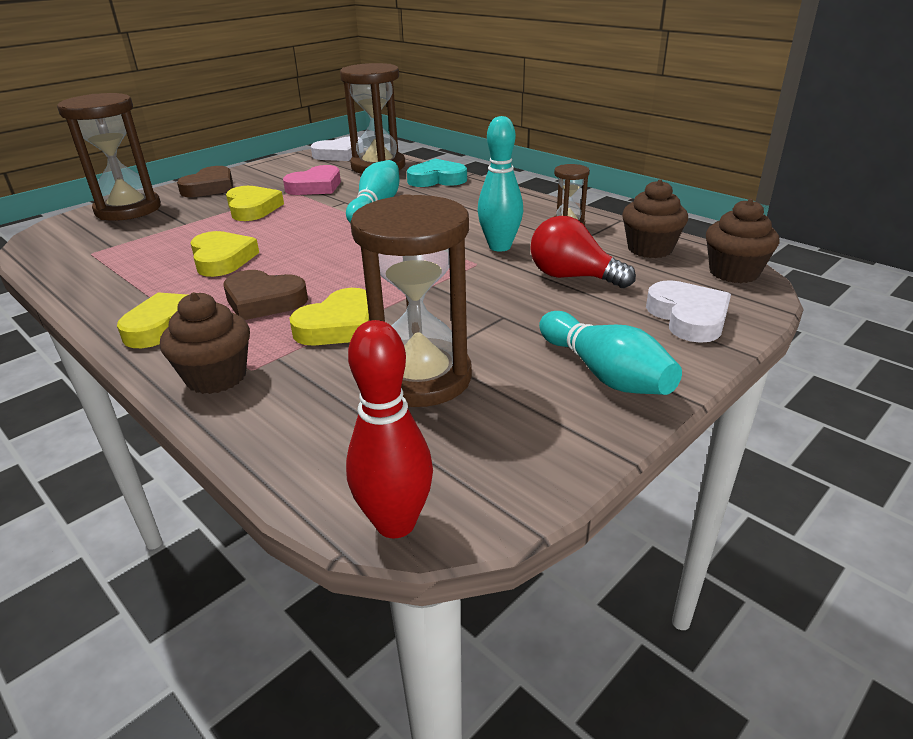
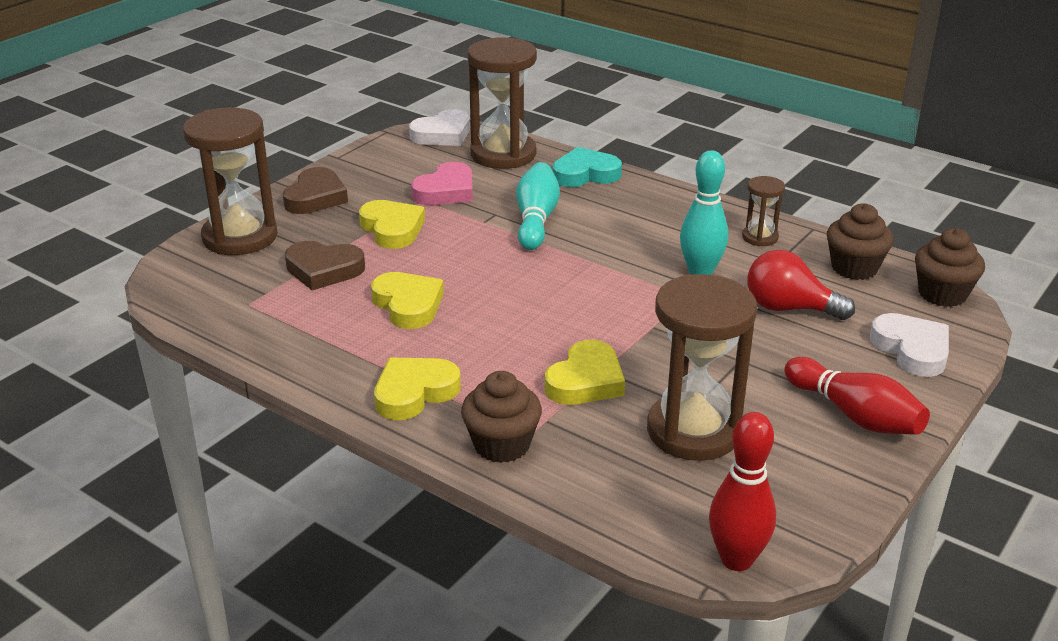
camera: 10 degrees left, 0 degrees up
(264, 301) = (490, 356): brown heart -> brown heart (324, 270)
(604, 373) = (854, 415): turquoise bowling pin -> red bowling pin

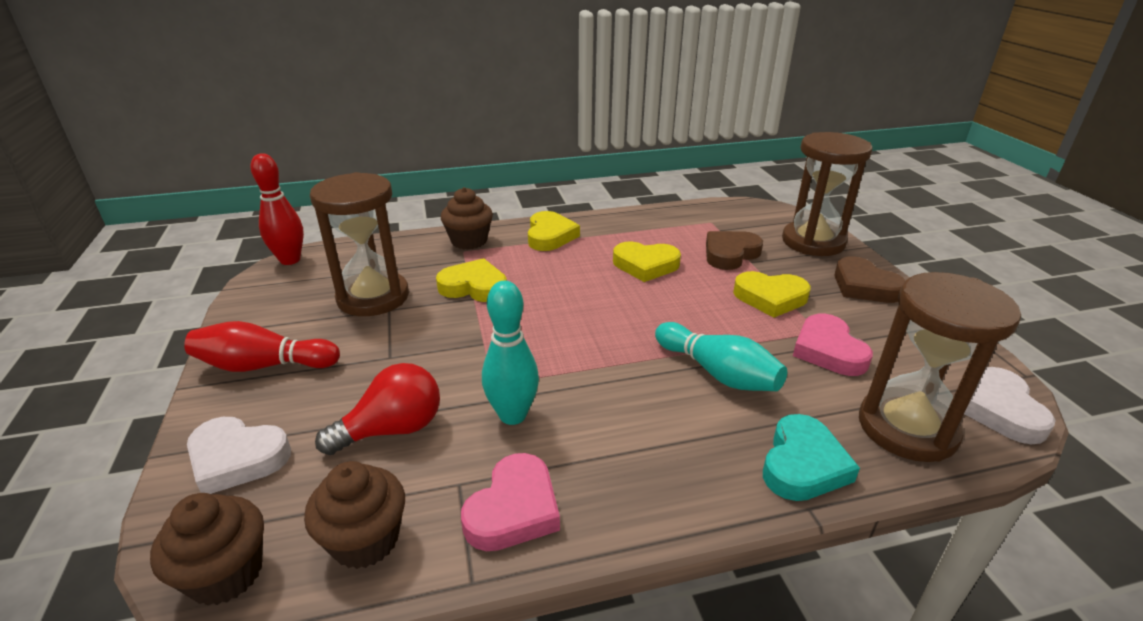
camera: 130 degrees right, 0 degrees up
(585, 381) = (474, 287): yellow heart -> yellow heart turned 120 degrees clockwise
(760, 237) = (514, 509): brown hourglass -> pink heart

